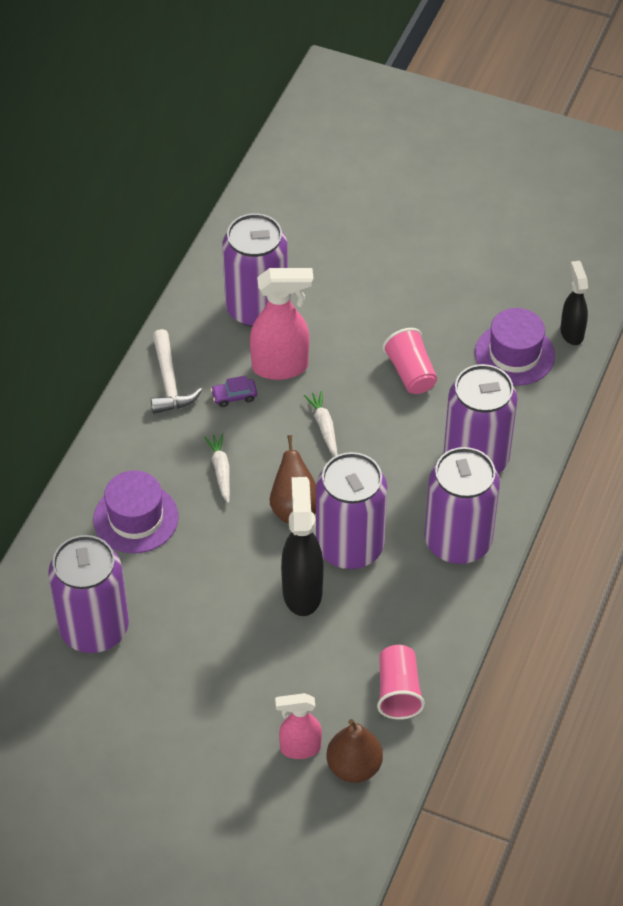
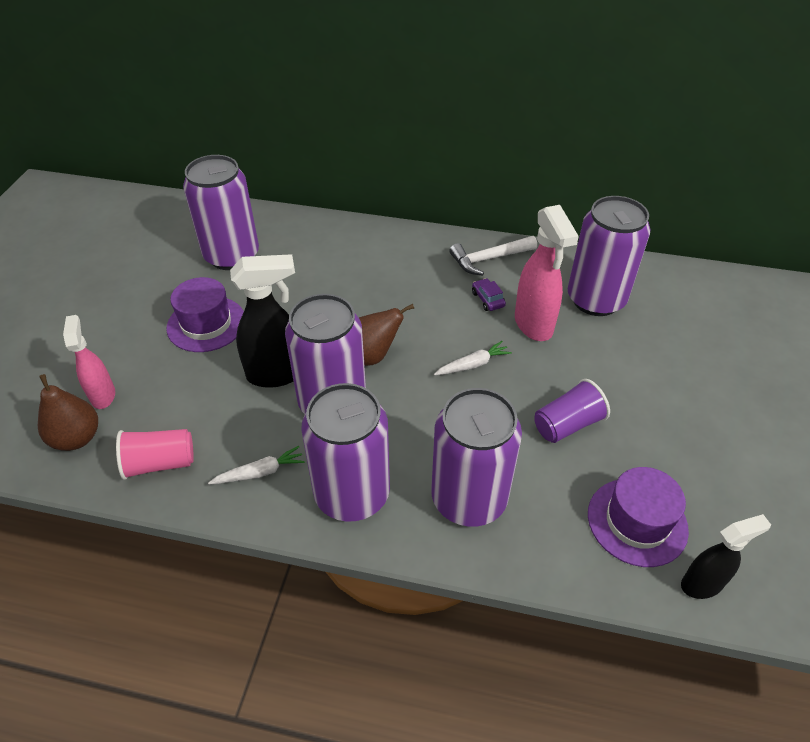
camera: 80 degrees right, 5 degrees down
(136, 518) = (342, 261): purple hat -> purple hat (206, 324)
(221, 470) = (402, 303): white carrot -> white carrot (260, 472)
(410, 373) = (567, 424): pink cup -> purple cup

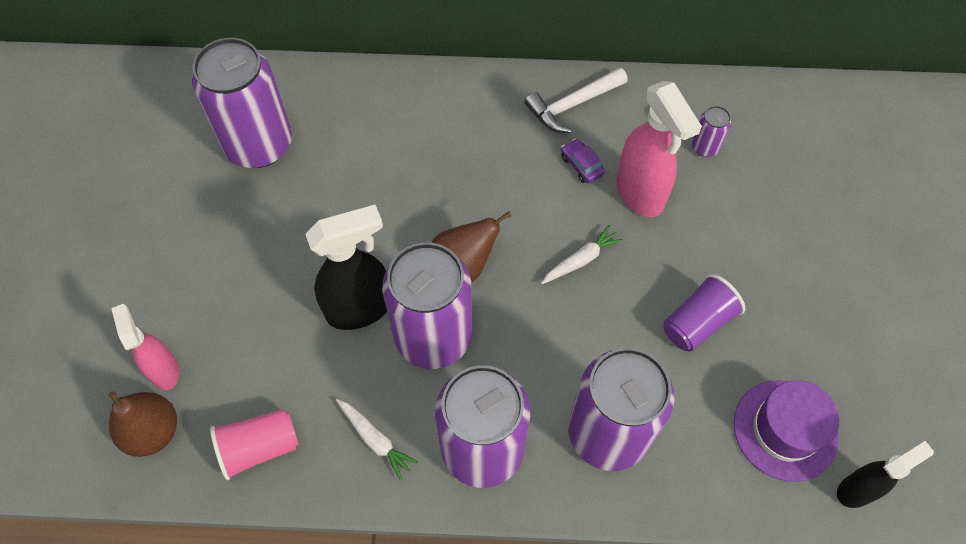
camera: 10 degrees left, 15 degrees up
(206, 324) = (257, 251): purple hat -> none
(260, 472) = (375, 440): white carrot -> white carrot turned 75 degrees clockwise
(595, 299) = (705, 147): purple can -> purple can, size x0.42

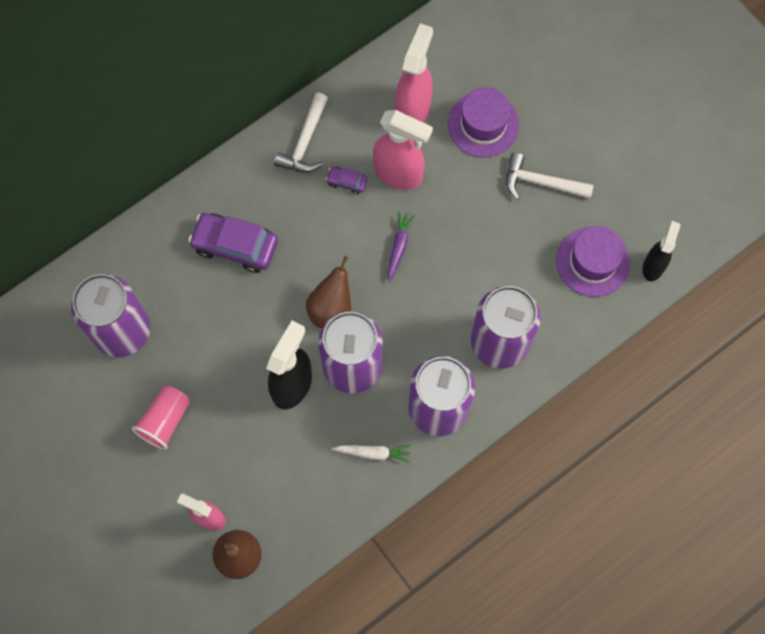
camera: 40 degrees left, 10 degrees up
(259, 447) = (311, 512): pink cup -> pink cup (165, 420)
(425, 147) = (235, 246): none -> purple car
(581, 260) = (399, 247): white carrot -> purple carrot
(697, 323) = (497, 234): purple cup -> none
(705, 147) = (413, 109): purple can -> pink spray bottle
(768, 208) = (483, 124): none -> purple hat
(789, 307) = (541, 183): none -> white hammer

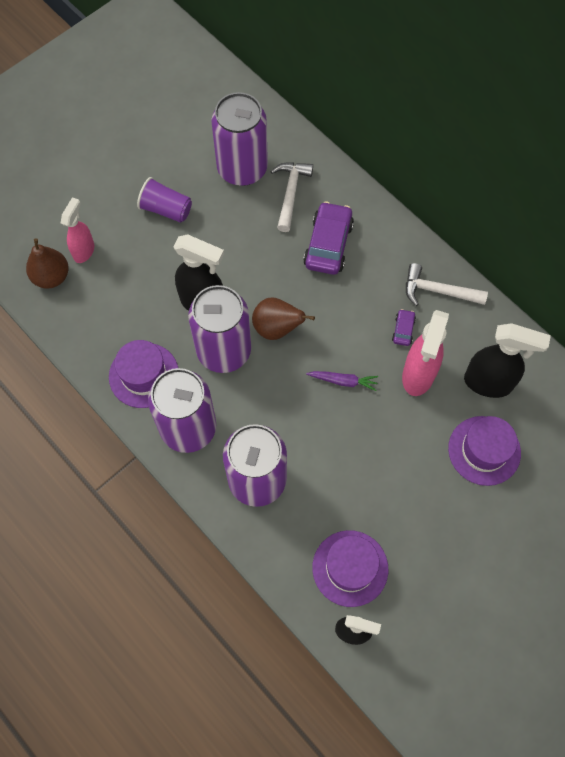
camera: 85 degrees right, 5 degrees down
(165, 420) = (166, 209): pink cup -> purple cup
(373, 453) = (144, 375): white carrot -> purple hat
(413, 109) = (488, 383): pink spray bottle -> black spray bottle
(541, 183) = (429, 511): white hammer -> white hammer (290, 193)

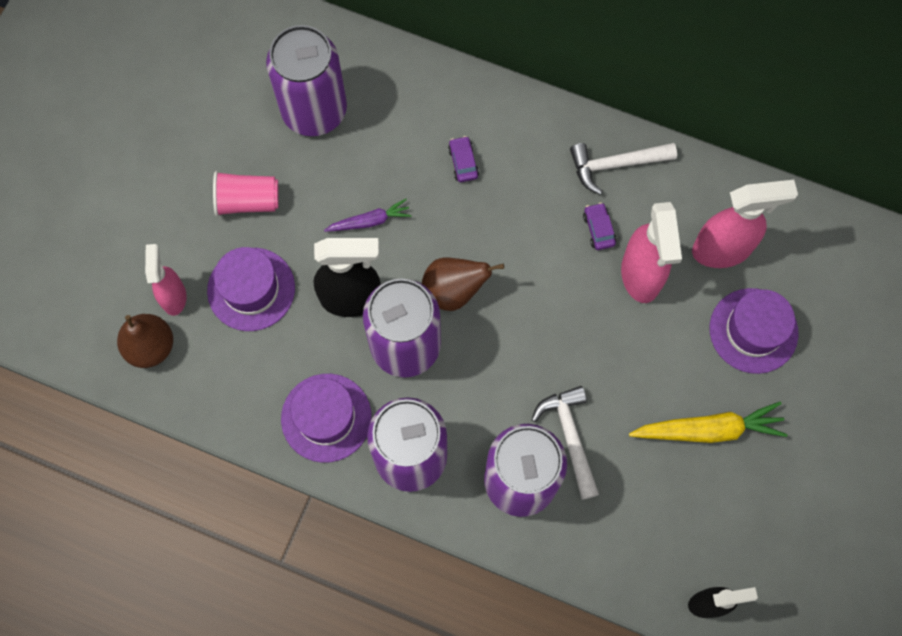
camera: 25 degrees left, 5 degrees up
(166, 209) = (247, 201): purple cup -> pink cup
(290, 193) = (388, 117): white hammer -> white hammer (570, 437)
(328, 244) = (463, 162): purple car -> purple car, size x0.48
(343, 381) = (560, 320): purple carrot -> purple carrot (369, 221)
(350, 568) = (671, 533): purple hat -> purple hat (251, 289)
(415, 506) = (708, 429): none -> yellow carrot
(488, 383) = (722, 250): black spray bottle -> pink spray bottle

